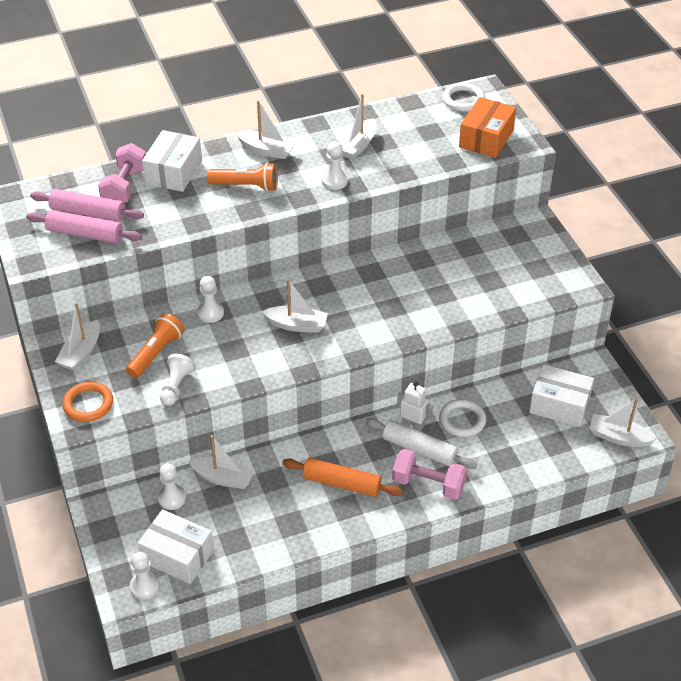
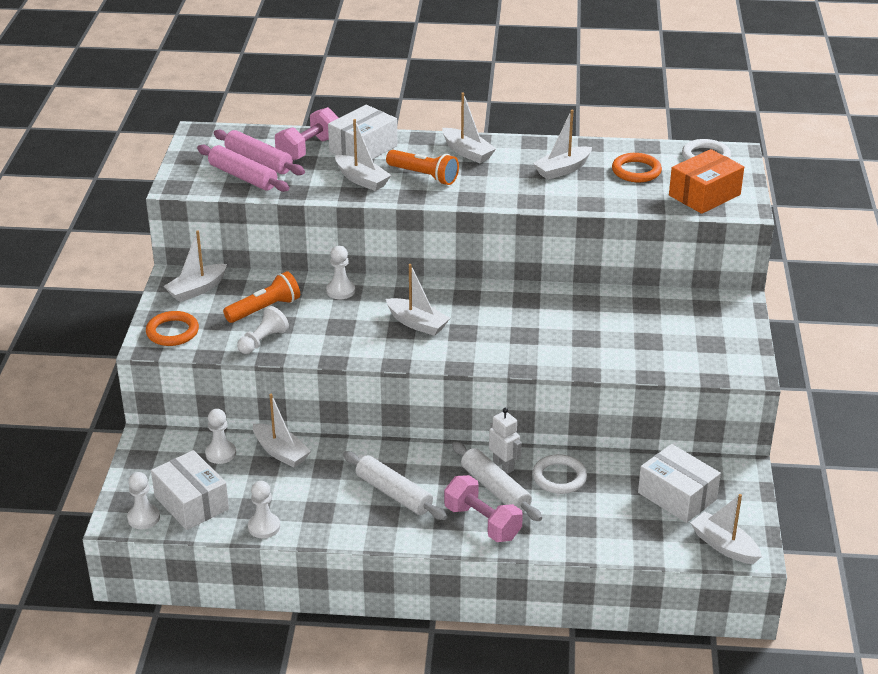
camera: 25 degrees right, 10 degrees down
(195, 206) = (362, 180): none -> white boat
(334, 181) = (515, 193): white pawn -> white pawn (264, 527)
(342, 483) = (393, 494): orange rolling pin -> white rolling pin
(418, 130) = (636, 171): none -> orange ring

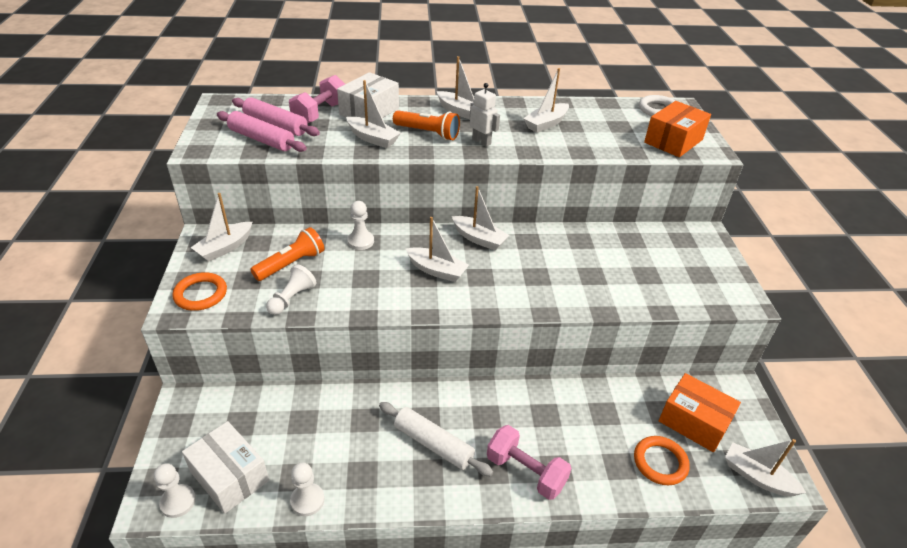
camera: 10 degrees left, 5 degrees up
(220, 453) = (258, 411): white pawn -> none
(281, 452) = (317, 404): white boat -> white boat (479, 239)
(495, 489) = (528, 429): white rolling pin -> none
(503, 466) = (529, 401): white robot -> white robot (481, 142)
(559, 477) = (583, 410): white ring -> none
(636, 171) = (608, 123): orange ring -> orange ring (660, 462)
(677, 496) = (694, 422): white box -> orange box

